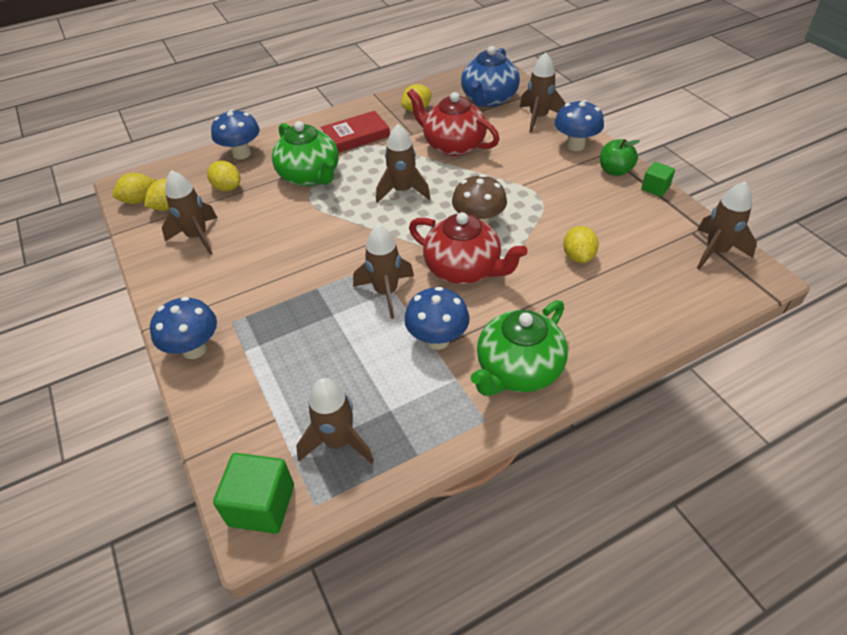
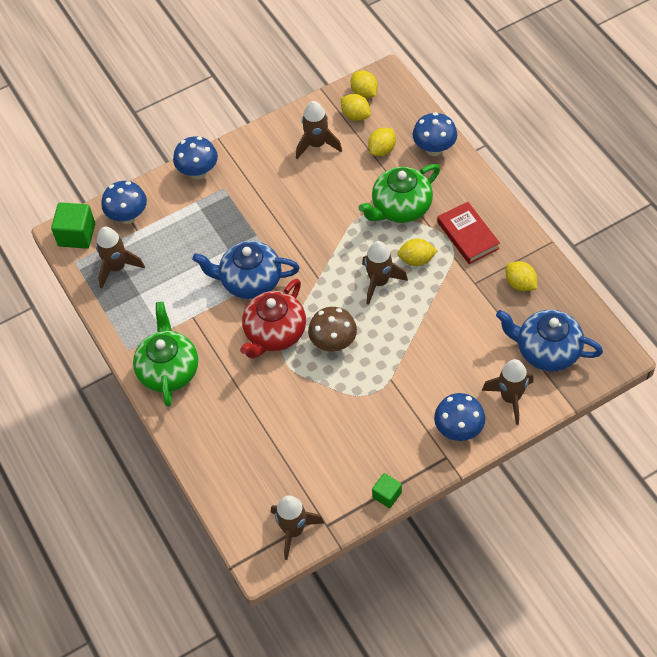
camera: 90 degrees right, 10 degrees up
(386, 292) = (250, 281): brown rocket -> blue teapot
(437, 340) = (200, 318): blue mushroom -> blue mushroom (128, 216)
(453, 145) = (454, 319): red teapot -> none
(518, 370) = (168, 370): green teapot -> green teapot turned 45 degrees clockwise
(578, 256) = (289, 419): yellow lemon -> yellow lemon (416, 260)
(615, 171) = (414, 462): green apple -> none

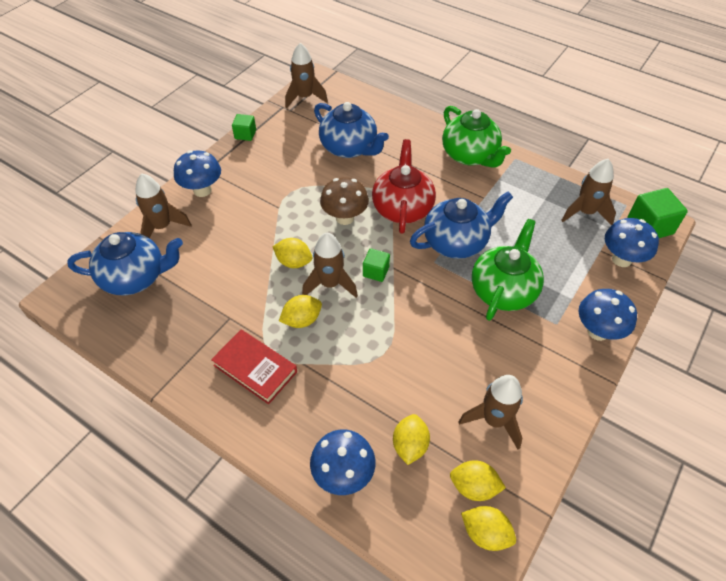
camera: 150 degrees right, 5 degrees down
(283, 429) = (349, 148): none -> blue teapot
(335, 279) = (376, 272): none -> green cube
(400, 208) = (347, 374): green teapot -> green teapot (503, 290)
(520, 284) = (178, 334): yellow lemon -> yellow lemon (294, 262)

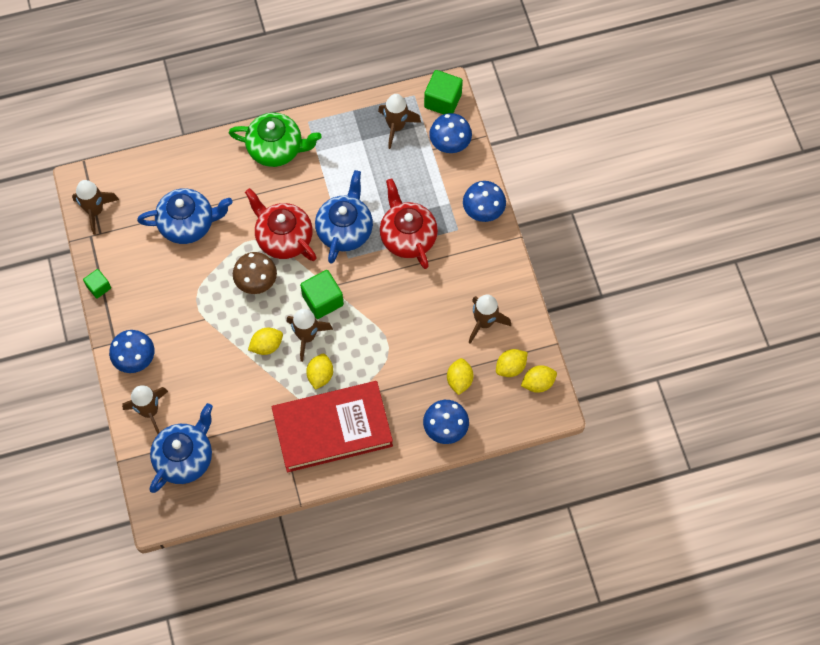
camera: 50 degrees left, 15 degrees up
(255, 368) = (332, 429): red book -> red book, size x1.84
(376, 272) = (323, 300): green cube -> green cube, size x1.69
(410, 445) = (459, 380): yellow lemon -> yellow lemon turned 45 degrees clockwise
(503, 290) = (407, 236): green teapot -> red teapot

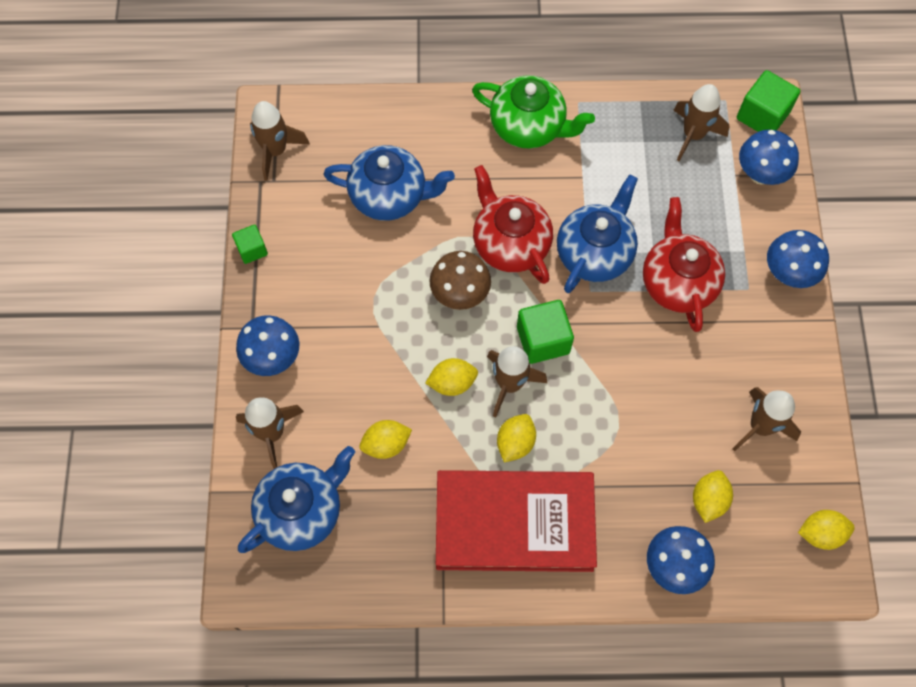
camera: 15 degrees right, 0 degrees up
(510, 367) = (785, 500): yellow lemon -> yellow lemon (386, 444)

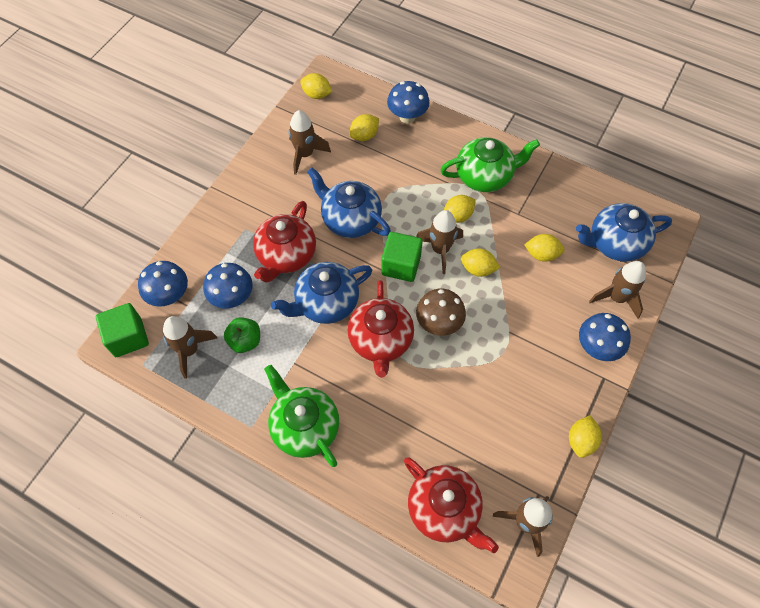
camera: 150 degrees left, 5 degrees down
(252, 249) = (581, 440): green cube -> yellow lemon
(355, 125) = (444, 509): none -> red teapot
(389, 196) = (449, 427): blue teapot -> blue teapot (350, 219)
(514, 523) = (484, 176): red book -> green teapot
(647, 171) = (245, 341): none -> green apple
(788, 273) = (212, 225): blue mushroom -> blue mushroom (232, 298)

